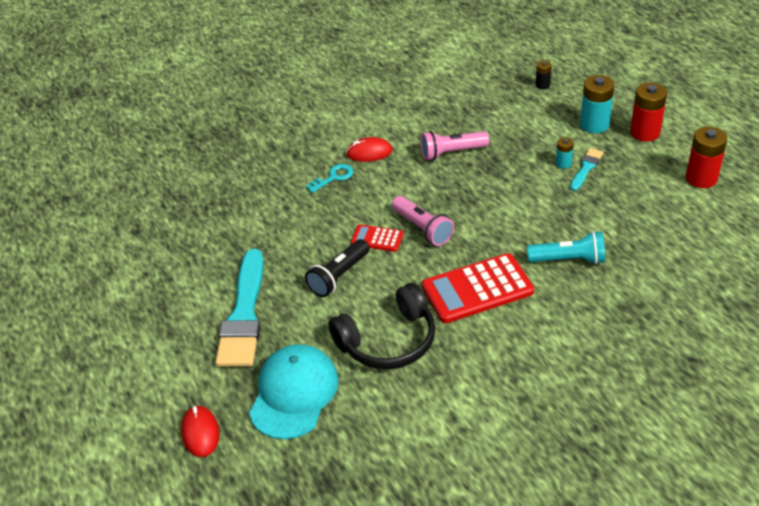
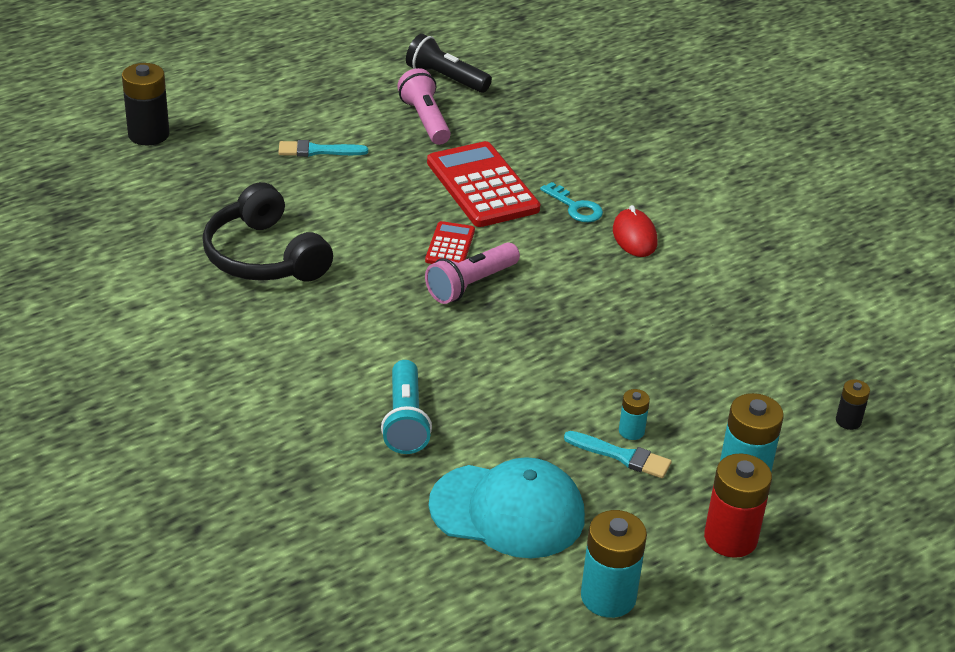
camera: 80 degrees right, 5 degrees down
(200, 433) = (148, 134): red mouse -> black battery
(244, 315) = (317, 151): turquoise brush -> turquoise brush, size x0.48
(294, 394) = (192, 190): turquoise cap -> turquoise cap (507, 511)
(339, 276) = (379, 217): black flashlight -> black flashlight (445, 79)
(452, 153) = (644, 314): pink flashlight -> pink flashlight (425, 120)
(477, 289) = (349, 331): red calculator -> red calculator (482, 186)
(701, 178) = (608, 597): red battery -> turquoise battery

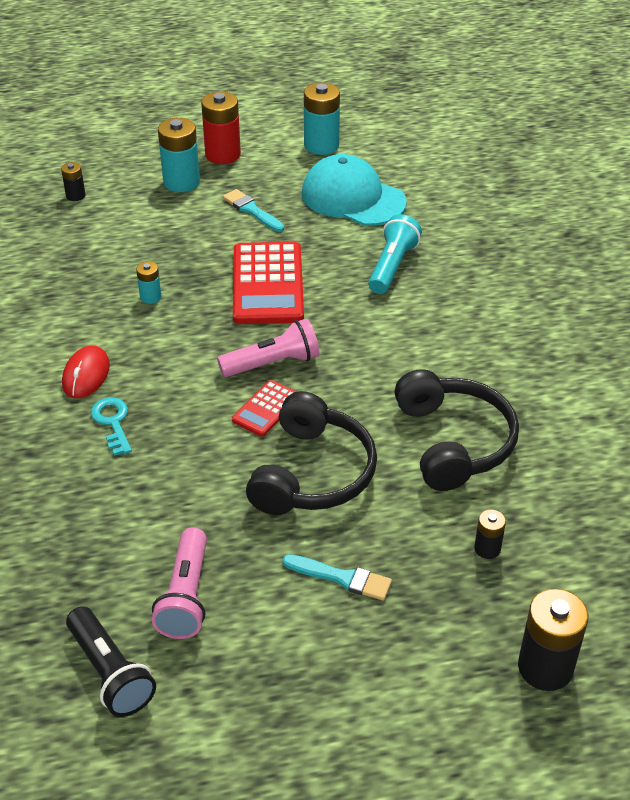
camera: 155 degrees left, 5 degrees up
(210, 189) = (487, 548): none -> black battery
(377, 208) = (313, 473): none -> black headphones
(482, 186) = (186, 474): red calculator -> red calculator (267, 284)
(631, 431) = (232, 223): turquoise battery -> turquoise battery (150, 297)

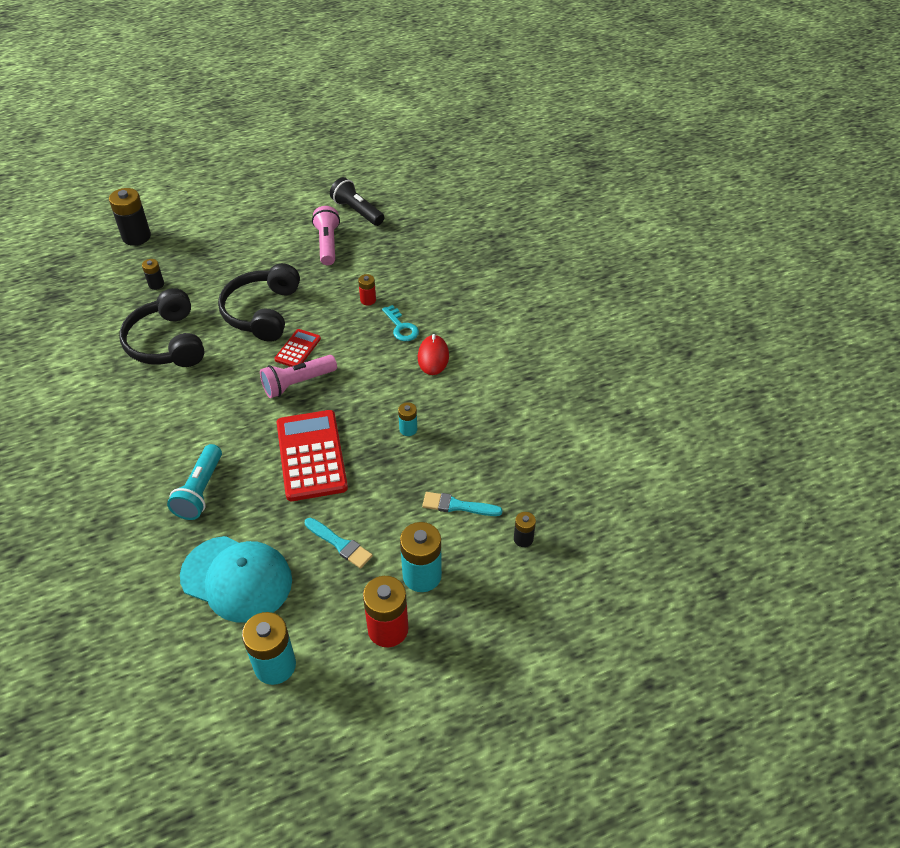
camera: 170 degrees right, 5 degrees up
(147, 473) = (368, 300): none -> red battery
(342, 578) = (242, 261): turquoise brush -> turquoise brush (457, 506)

